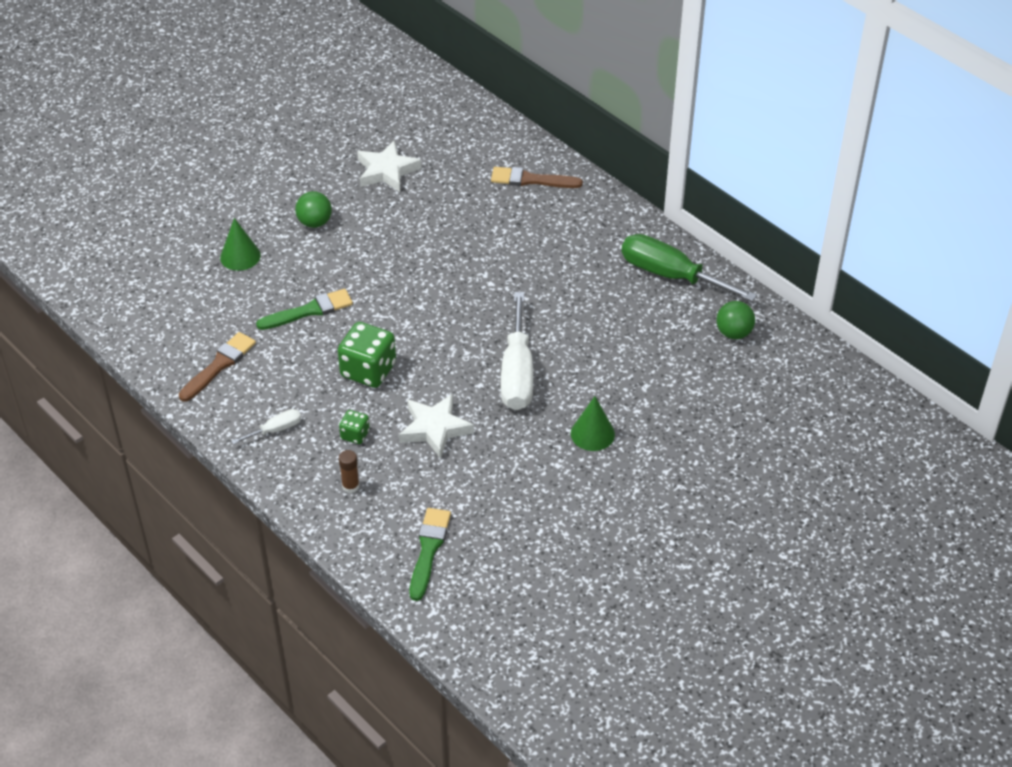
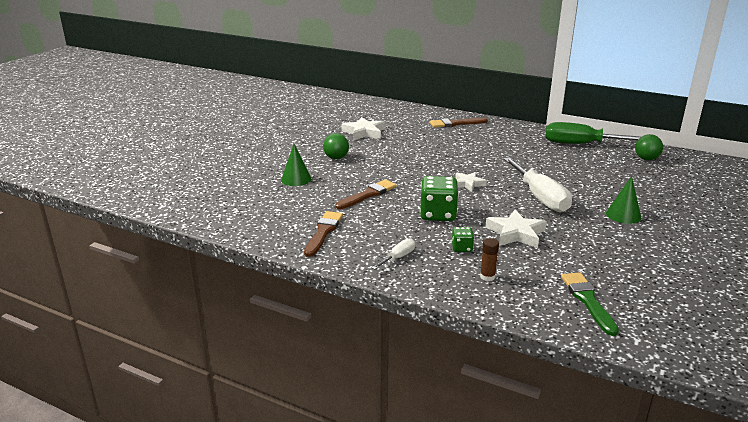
camera: 20 degrees left, 20 degrees down
(309, 310) = (368, 195): green brush -> brown brush
(447, 322) = (468, 184): none -> white star

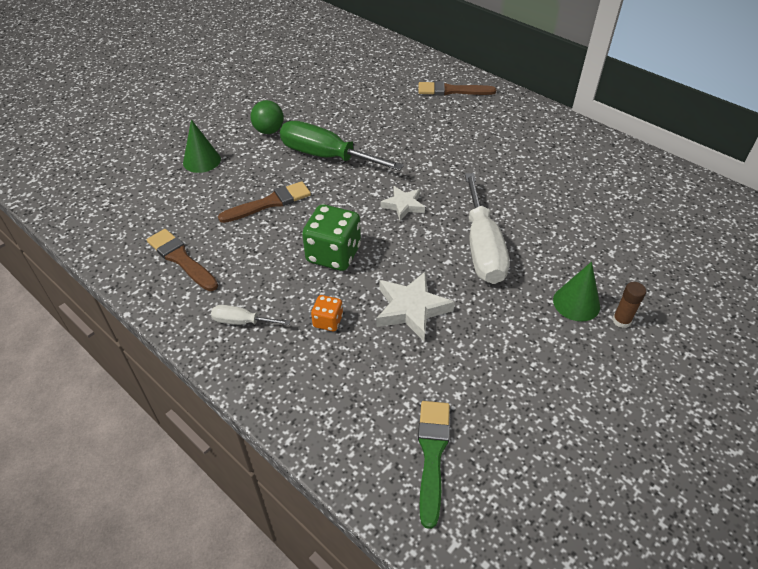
camera: 15 degrees right, 20 degrees up
(323, 232) = (181, 259): brown brush -> brown brush turned 75 degrees counterclockwise
(364, 132) = (328, 90): white star -> none
(398, 257) = (242, 322): white screwdriver -> white screwdriver turned 135 degrees counterclockwise
(461, 248) = (328, 321): green dice -> orange dice
(487, 276) = (330, 380): brown glue stick -> brown glue stick (621, 321)
(580, 144) = (596, 155): green screwdriver -> green screwdriver (326, 156)
(646, 159) = (674, 199): green ball -> none

